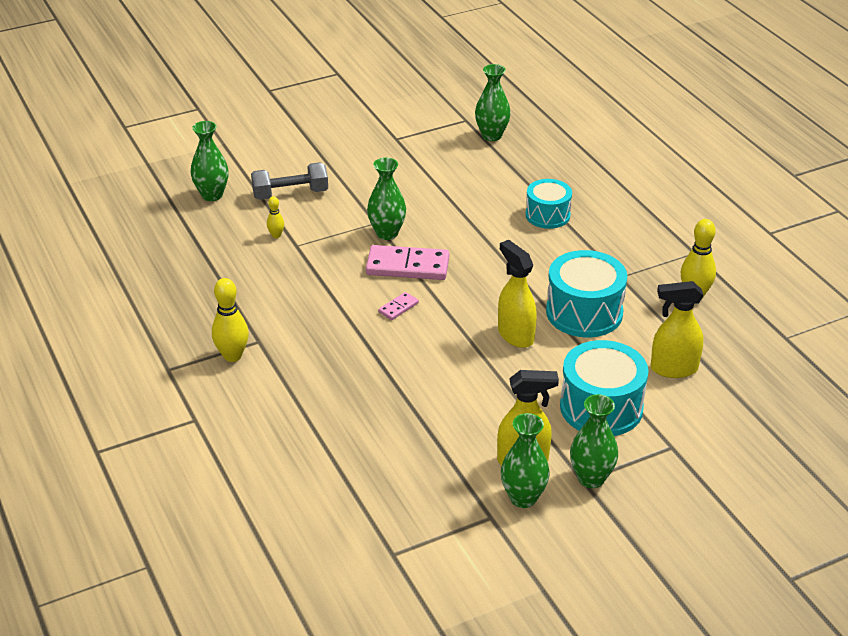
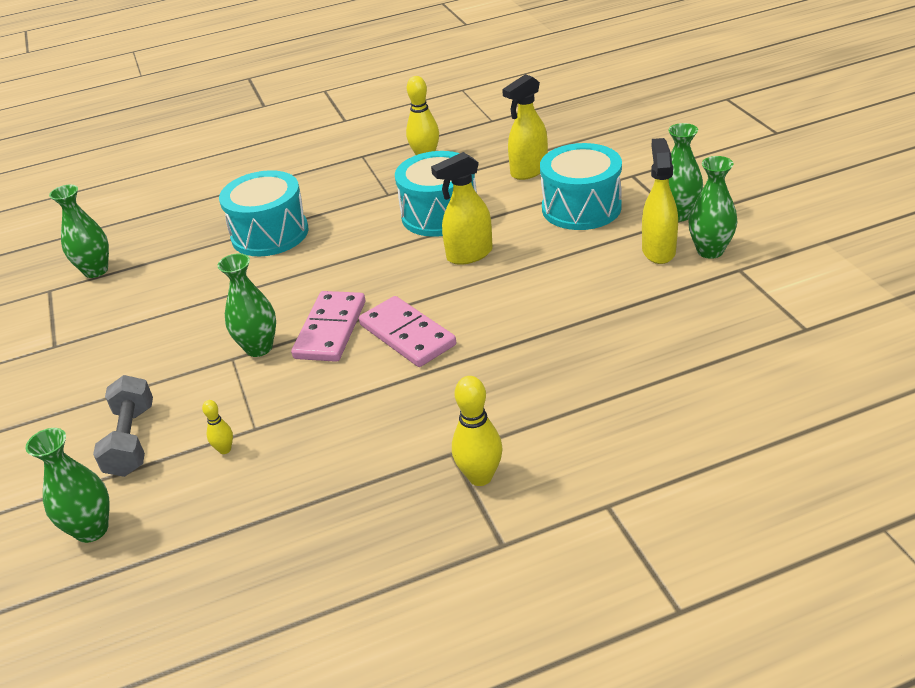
camera: 80 degrees left, 0 degrees up
(398, 308) = (407, 335): pink domino -> pink domino, size x2.12
(547, 215) = (270, 234): turquoise drum -> turquoise drum, size x1.57
(673, 369) = (529, 171): yellow spray bottle -> yellow spray bottle turned 45 degrees clockwise

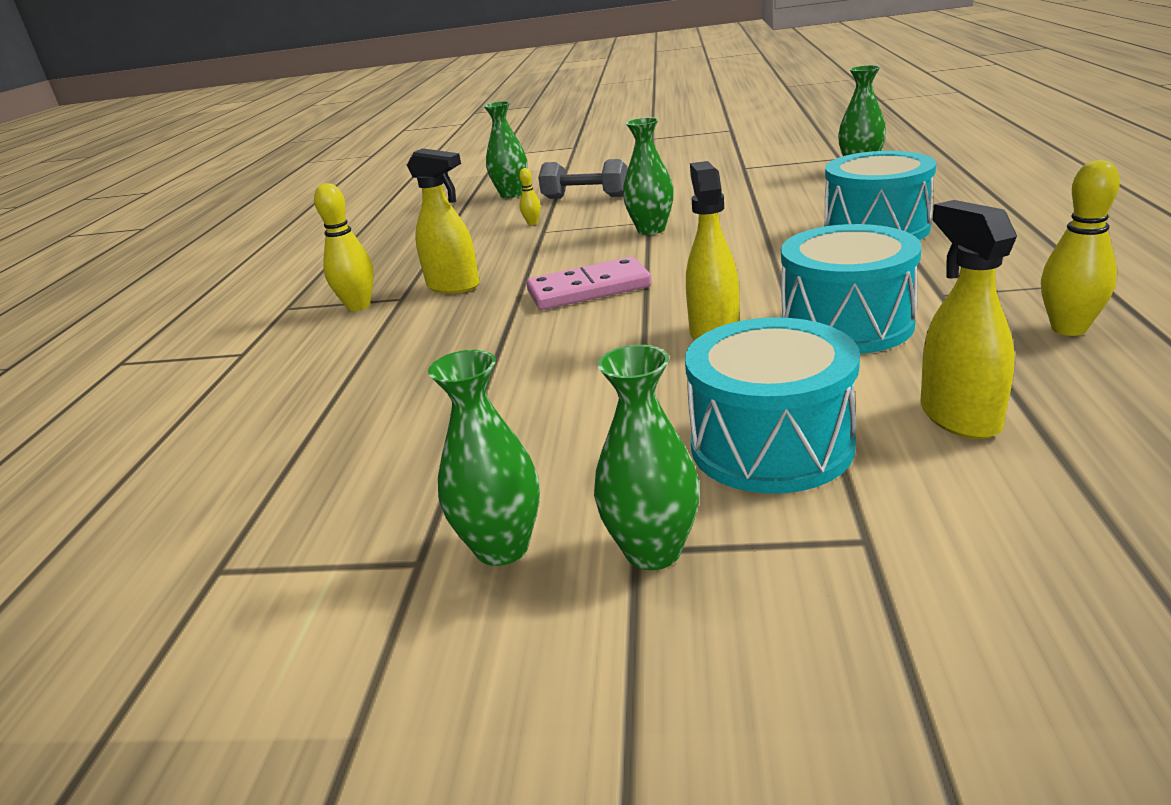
camera: 115 degrees right, 10 degrees down
(330, 330) = (643, 256): pink domino -> none
(658, 250) = (563, 490): yellow spray bottle -> yellow spray bottle (454, 286)

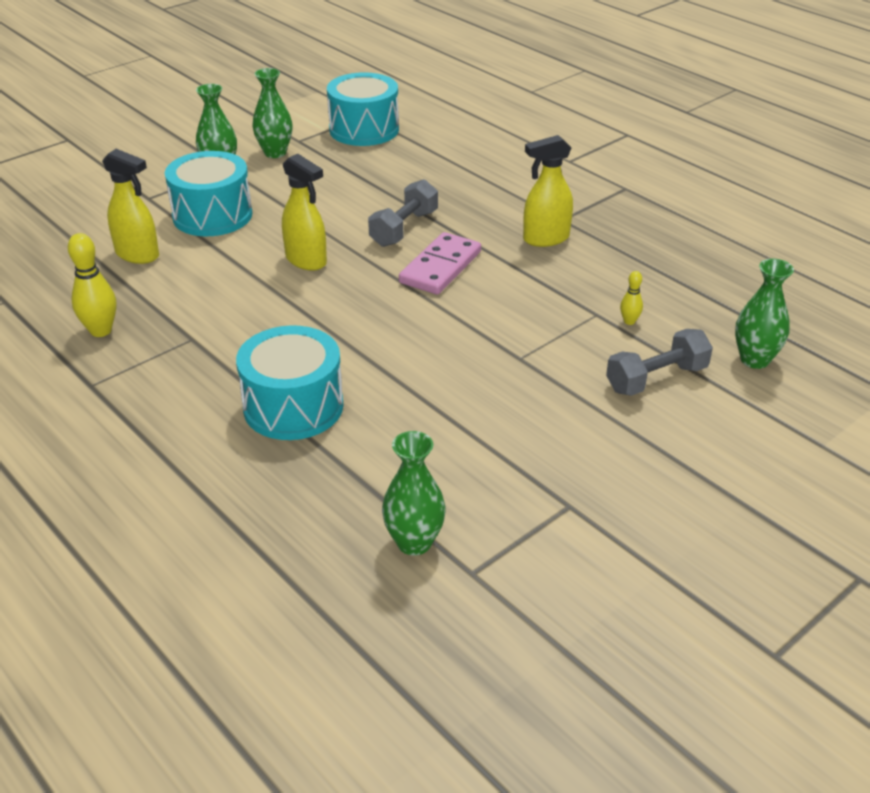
camera: 130 degrees right, 10 degrees up
(358, 306) = (576, 205): yellow bowling pin -> none
(551, 336) = (404, 229): none -> grey dumbbell
(651, 230) = (497, 346): green vase -> none
(846, 325) = (233, 293): turquoise drum -> turquoise drum (364, 129)

